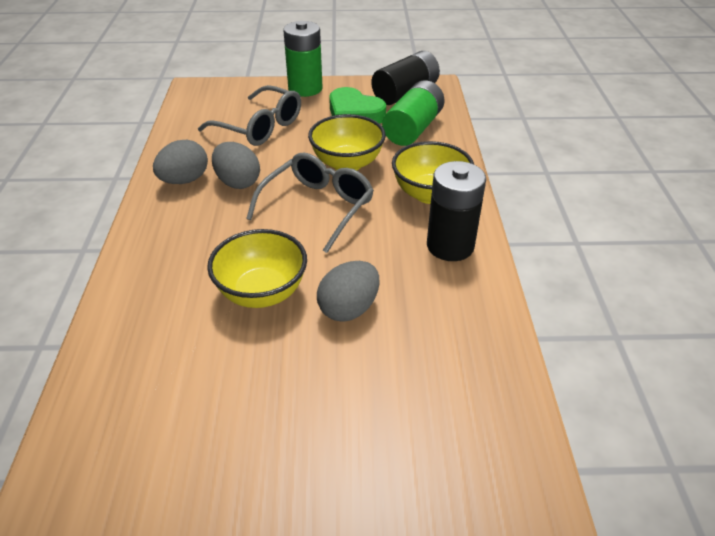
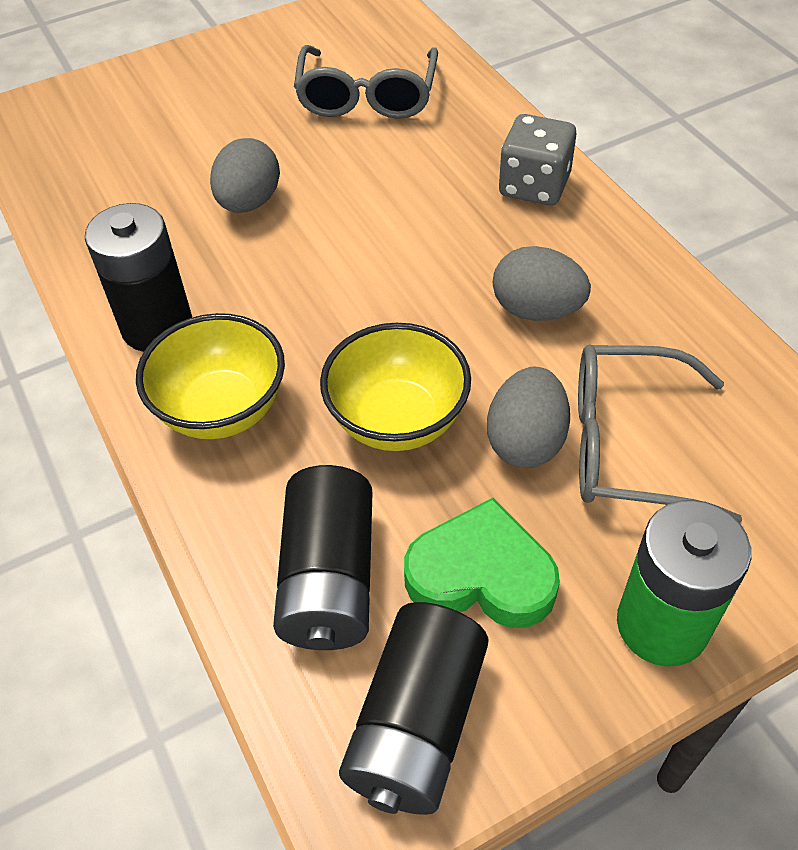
camera: 155 degrees right, 10 degrees up
(158, 245) = (534, 186): none -> grey dice
(184, 180) = (616, 282): grey egg -> grey egg (526, 441)
(262, 292) = (359, 183): yellow bowl -> none
(318, 207) = (381, 315): grey glasses -> grey glasses (367, 97)
(413, 128) = (329, 579): green battery -> black battery

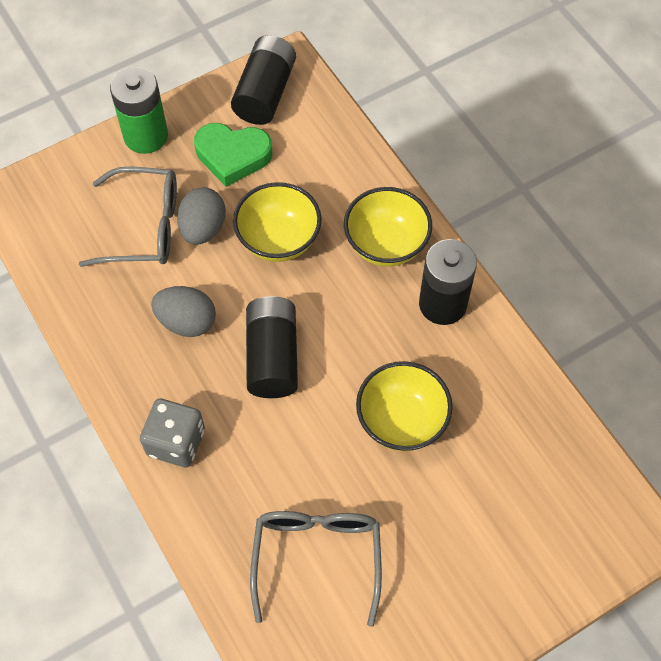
camera: 175 degrees right, 10 degrees up
(249, 202) = (401, 421): grey egg -> yellow bowl
(329, 579) = (311, 152): black battery -> black battery (272, 357)

